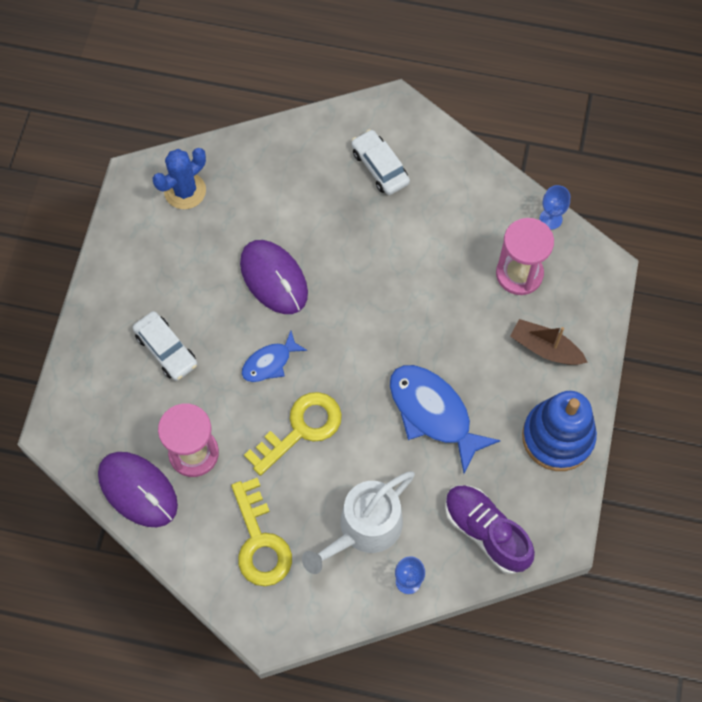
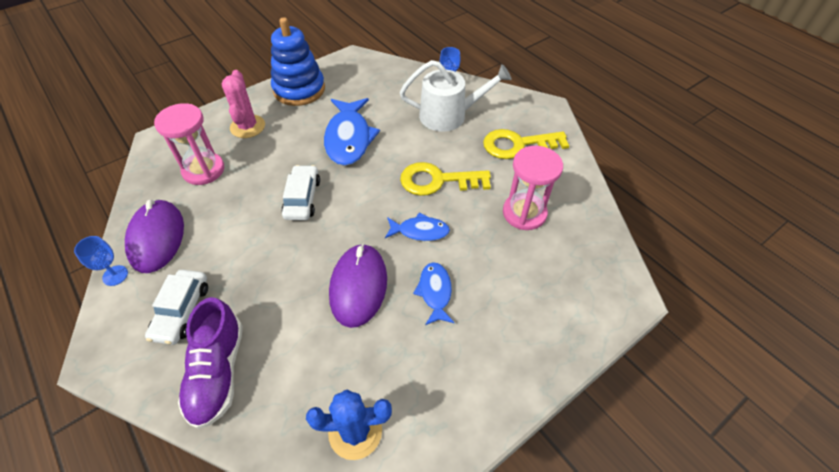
camera: 140 degrees left, 15 degrees down
(138, 490) = (582, 217): purple mouse -> purple mouse (157, 238)
(166, 350) = (491, 294): white car -> white car (302, 198)
(211, 318) = (435, 292): none -> blue fish
(260, 541) = (518, 145): yellow key -> yellow key turned 120 degrees counterclockwise
(486, 532) = (385, 79): purple shoe -> purple shoe (218, 372)
(545, 348) = (247, 126): brown boat -> pink cactus
(550, 219) = (139, 185): blue goblet -> blue goblet (115, 275)

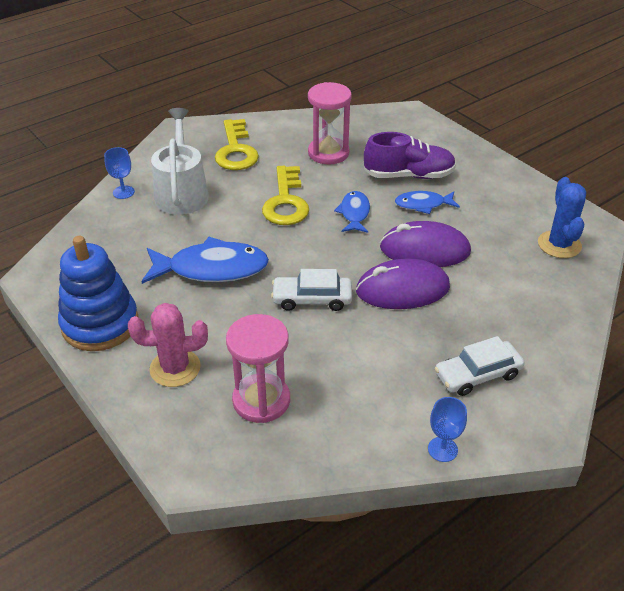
camera: 90 degrees left, 10 degrees down
(157, 238) = (381, 422): purple mouse -> purple mouse (402, 289)
(181, 311) = (477, 374): white car -> white car turned 150 degrees clockwise
(218, 372) = (535, 333): purple shoe -> purple shoe (409, 175)

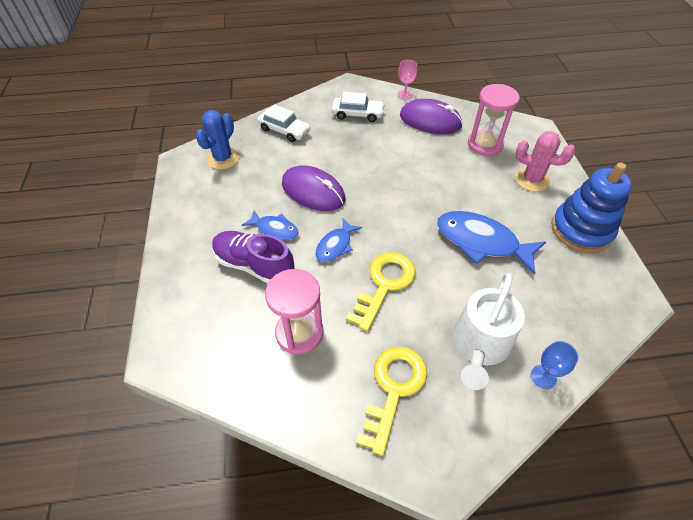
camera: 150 degrees left, 10 degrees up
(312, 299) = (419, 188): white car -> white car (284, 130)
(402, 289) = (354, 171): purple mouse -> purple mouse (430, 121)
(442, 449) = (405, 95): blue goblet -> pink goblet

